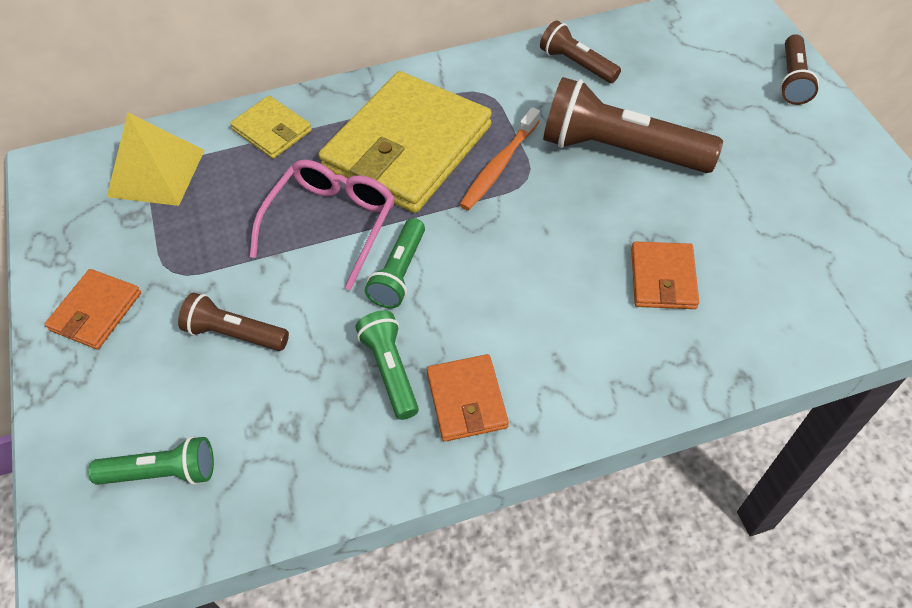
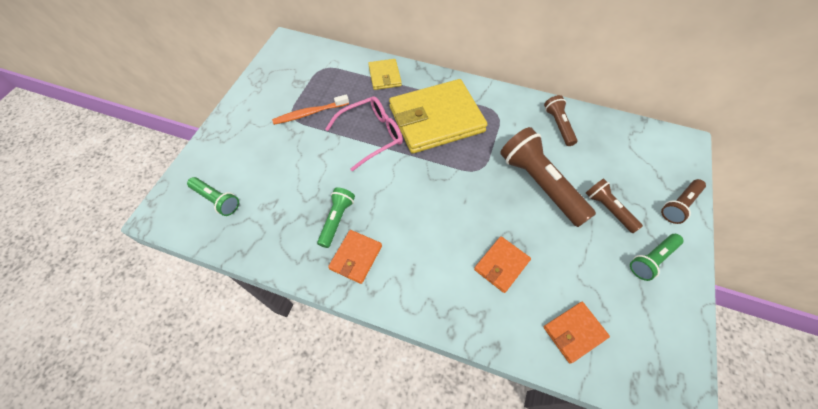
camera: 35 degrees right, 5 degrees up
(96, 311) = (251, 115): orange wallet -> orange wallet (574, 332)
(156, 173) = (323, 68): yellow pyramid -> none
(235, 334) = (291, 159): brown flashlight -> brown flashlight (608, 209)
(399, 273) = (380, 177): green flashlight -> green flashlight (651, 259)
(499, 166) = (471, 154): orange toothbrush -> orange toothbrush (309, 113)

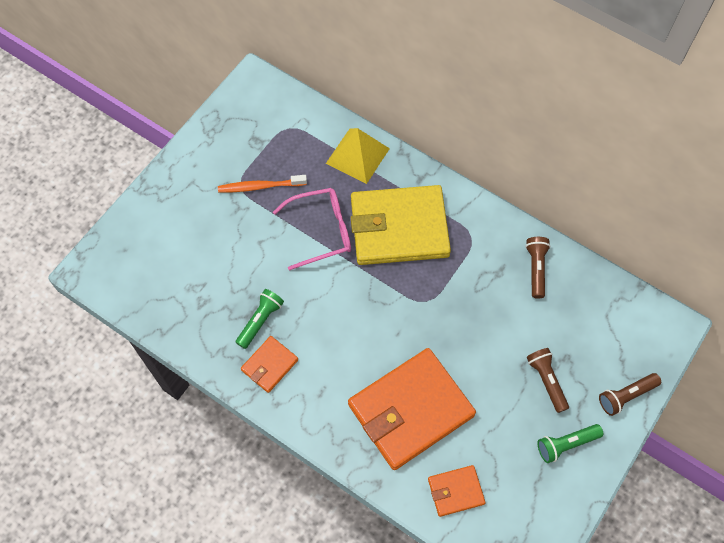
camera: 15 degrees right, 5 degrees up
(216, 200) = (145, 268): green flashlight -> none
(384, 76) = (357, 156): yellow wallet -> yellow pyramid
(501, 265) = (410, 410): orange wallet -> orange wallet, size x2.15
(540, 184) = (485, 335): brown flashlight -> none

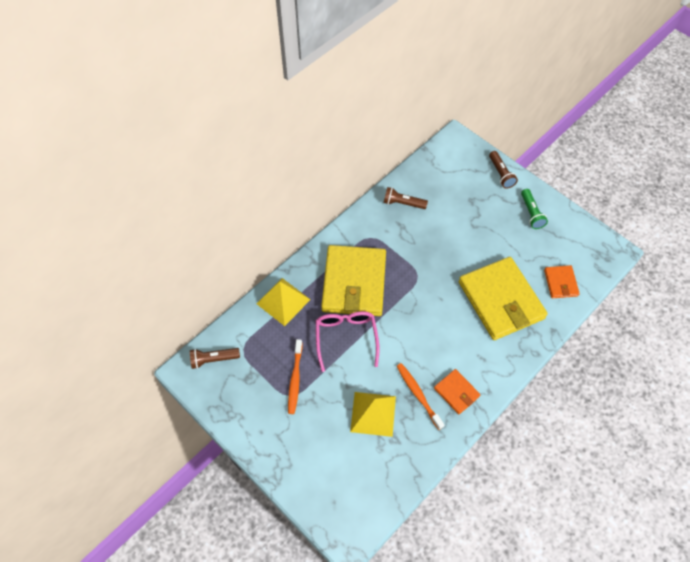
camera: 80 degrees left, 5 degrees down
(230, 274) = (373, 413): none -> yellow pyramid
(260, 321) = (418, 394): green flashlight -> orange toothbrush
(410, 410) = (500, 300): orange wallet -> yellow wallet
(546, 381) = (486, 215): brown flashlight -> brown flashlight (213, 359)

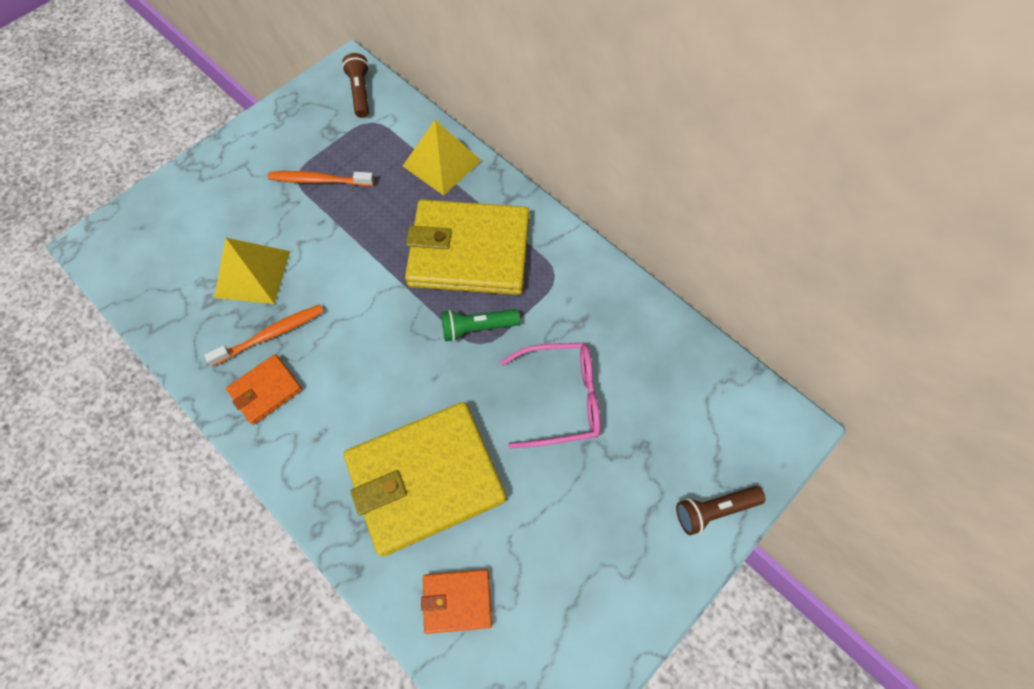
camera: 90 degrees right, 5 degrees up
(346, 338) = (376, 241): pink glasses -> pink glasses (562, 398)
(403, 203) = (627, 326): brown flashlight -> none
(531, 213) = (620, 562): green flashlight -> green flashlight (477, 328)

